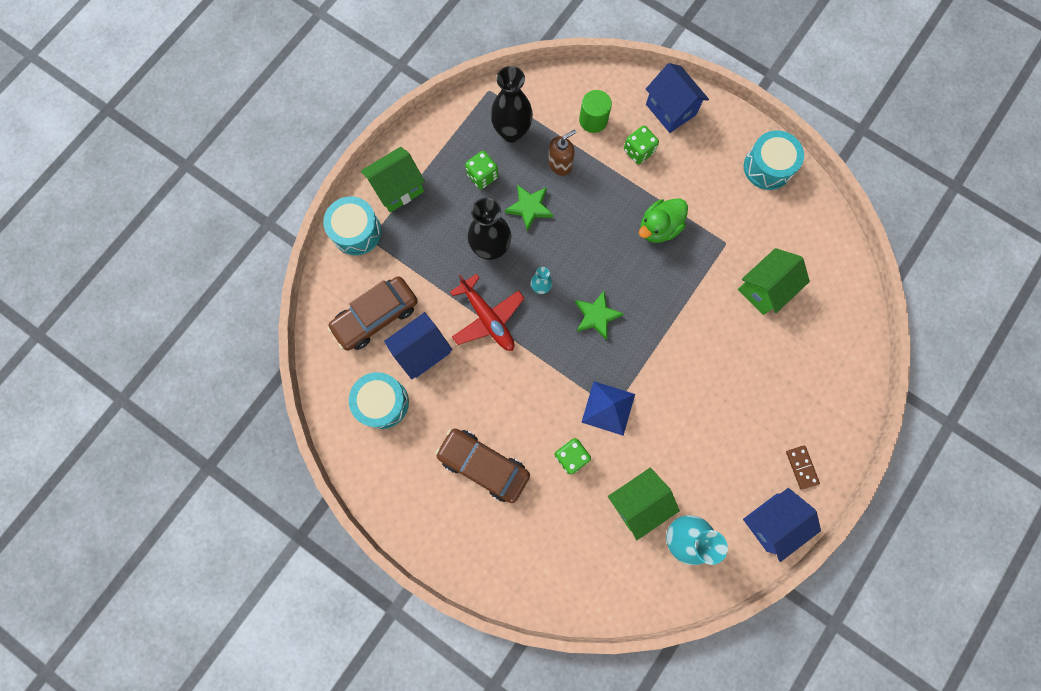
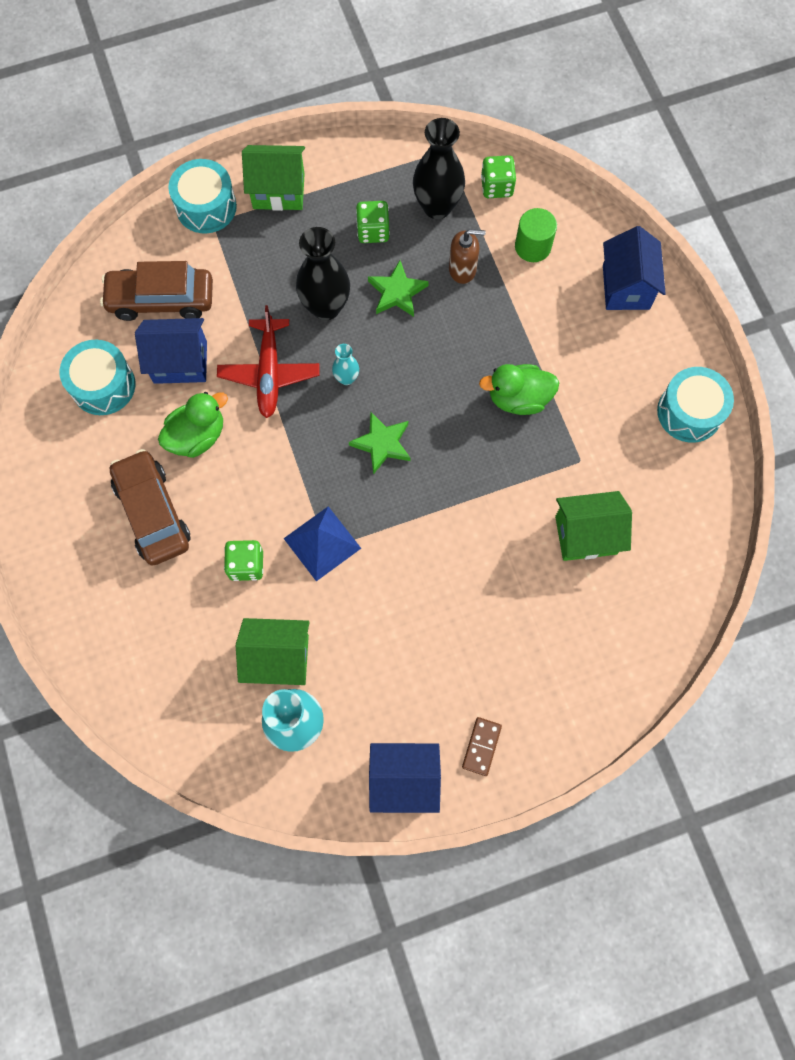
camera: 35 degrees right, 5 degrees down
(473, 393) = (197, 436): none -> green duck
(638, 151) = (557, 307): green dice -> green dice (496, 187)

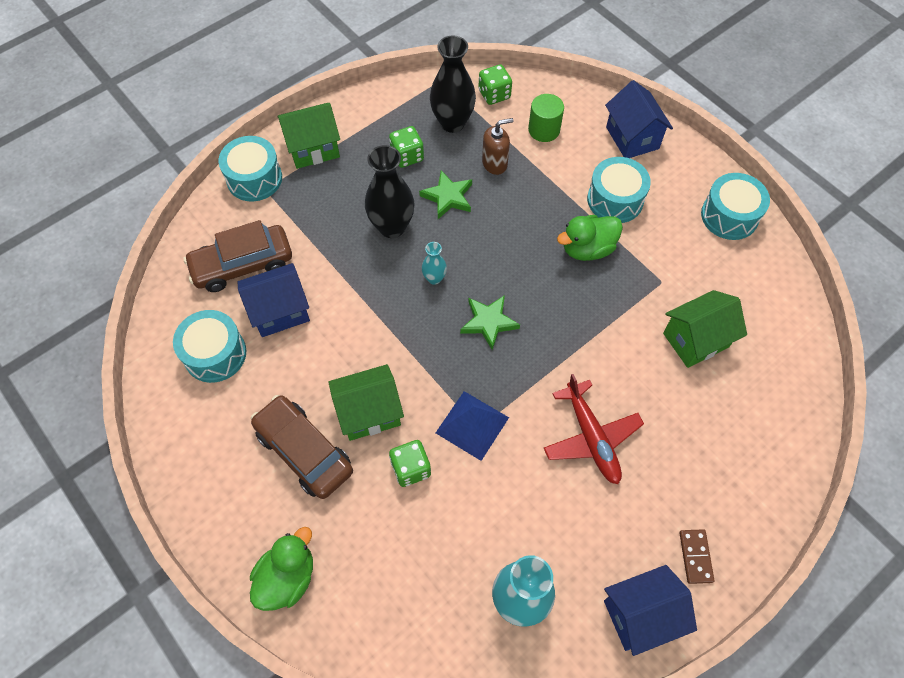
camera: 20 degrees left, 10 degrees down
(197, 436) = (320, 369): green duck -> green duck (287, 578)
(269, 373) = (364, 295): red plane -> red plane (591, 437)
(278, 658) = (475, 543): green house -> green house (369, 413)
(573, 353) = (615, 200): none -> turquoise drum

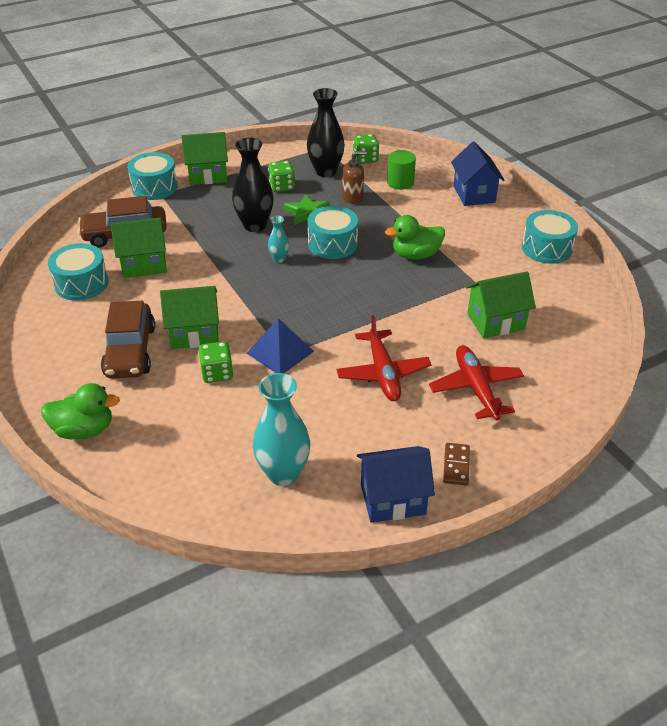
camera: 10 degrees right, 20 degrees down
(280, 311) = (144, 264): blue house -> green house
(287, 578) = (84, 430): green duck -> green duck turned 45 degrees clockwise
(304, 451) = (130, 351): brown car -> brown car turned 150 degrees counterclockwise
(488, 322) = (316, 290): green star -> none
(615, 200) = (448, 228): turquoise drum -> turquoise drum (332, 244)
(694, 443) = (476, 388): none -> red plane

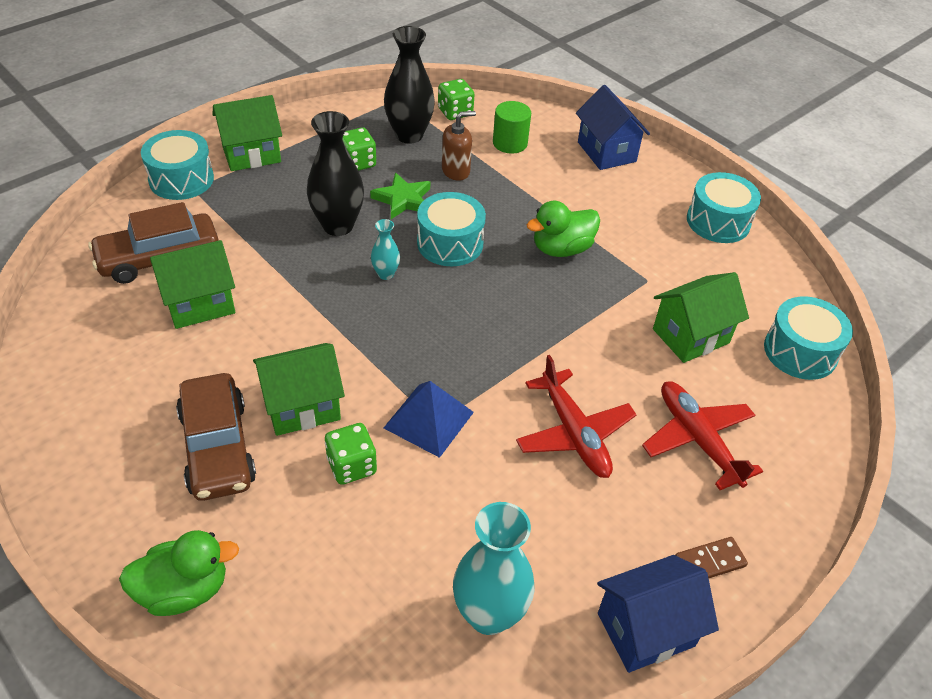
camera: 15 degrees left, 5 degrees up
(81, 283) = (116, 345): turquoise drum -> turquoise drum (800, 351)
(456, 465) = (710, 562): brown domino -> brown domino turned 75 degrees clockwise

